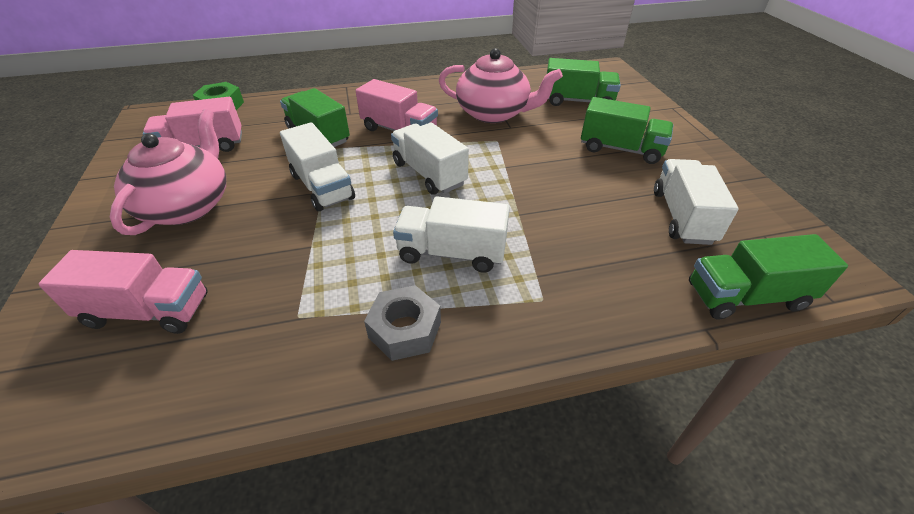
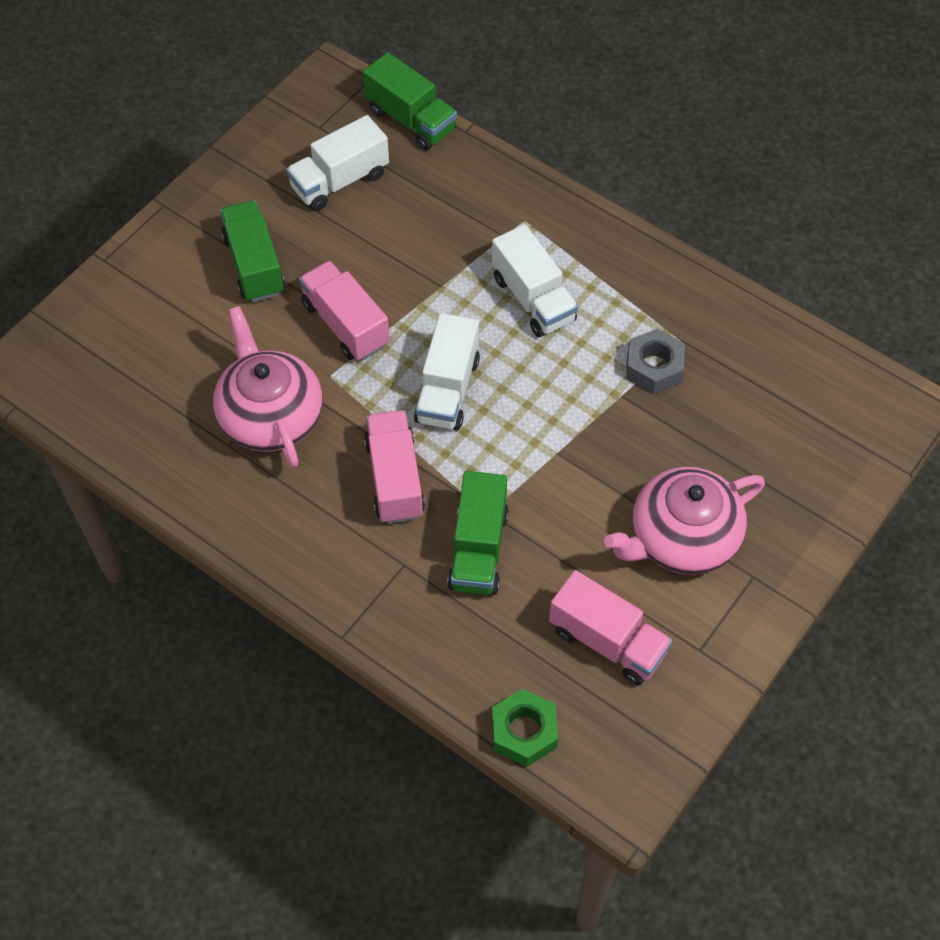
camera: 130 degrees left, 15 degrees up
(148, 311) = (773, 432): pink truck -> pink truck (345, 324)
(322, 186) = (551, 458): white truck -> none
(404, 330) = (627, 275): grey nut -> grey nut (654, 367)
(577, 101) = (163, 353): green truck -> none

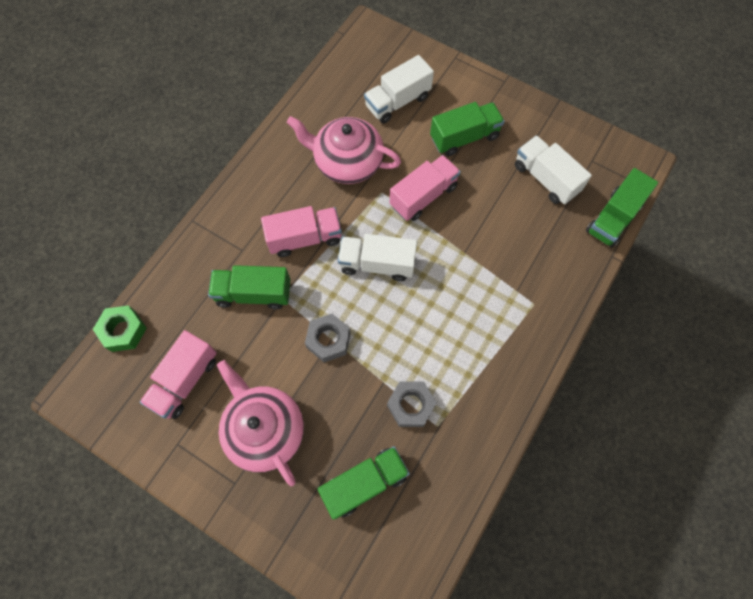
camera: 85 degrees right, 10 degrees up
(270, 416) = (347, 162): pink teapot -> pink teapot turned 135 degrees counterclockwise
(533, 299) = (462, 315): white truck -> white truck (397, 102)
(558, 456) = (328, 340): none -> grey nut
(752, 426) = (364, 483): none -> green truck

